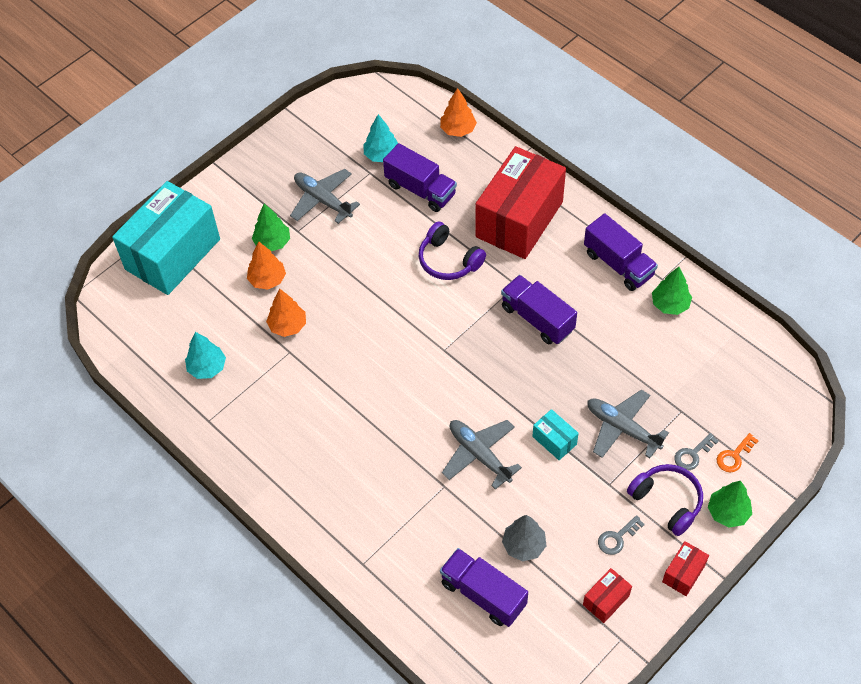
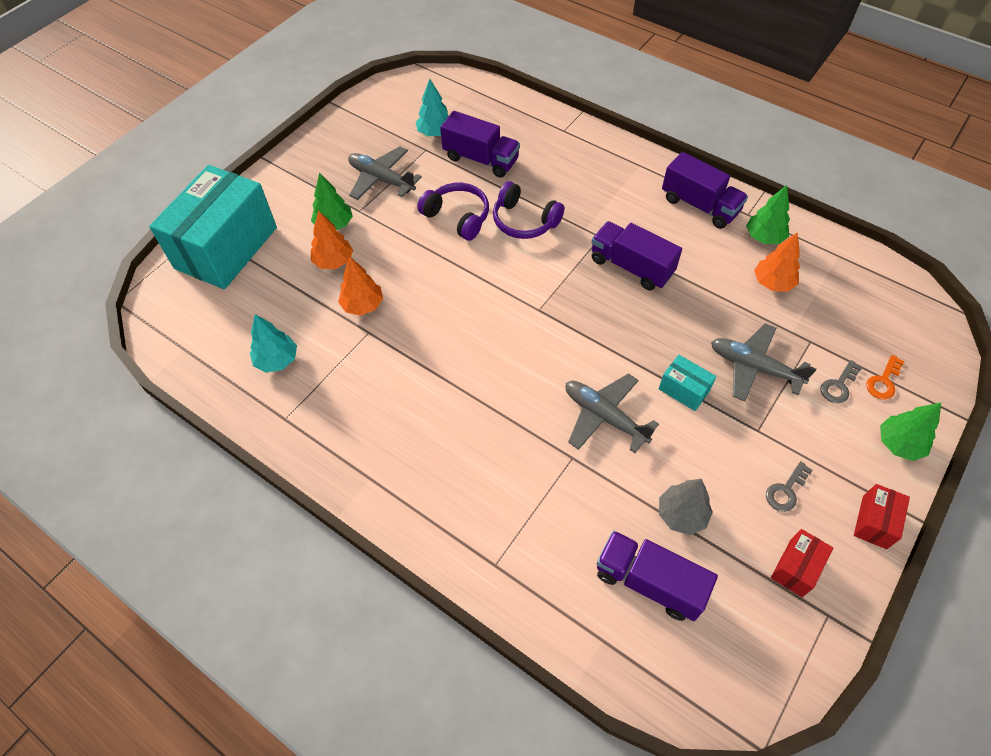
camera: 10 degrees left, 0 degrees up
(458, 130) = (507, 103): orange tree -> orange tree (772, 283)
(519, 219) = (588, 175): red box -> none
(667, 501) = (828, 441): purple headphones -> purple headphones (457, 217)

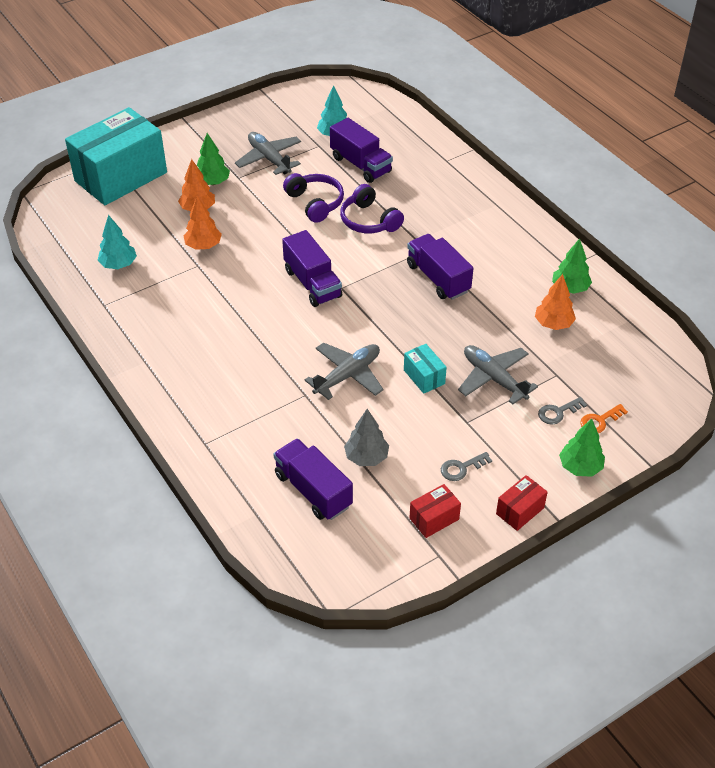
camera: 20 degrees right, 10 degrees down
(604, 416) = (347, 375): grey plane -> grey plane turned 75 degrees clockwise
(699, 205) = (529, 249): purple truck -> purple truck (312, 283)

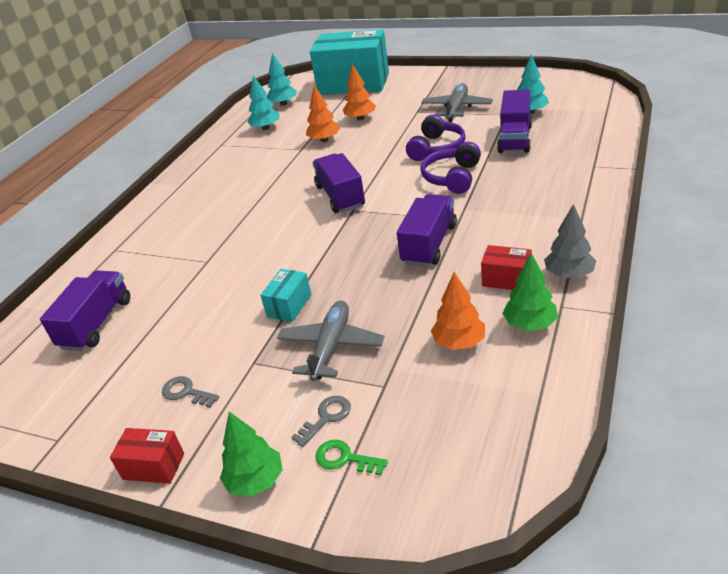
camera: 60 degrees right, 10 degrees down
(85, 232) = (283, 104): none -> turquoise tree
(212, 182) = (396, 107): green tree -> none
(312, 283) = (340, 196): purple truck -> purple truck turned 135 degrees clockwise
(347, 375) = (249, 268): grey plane -> none
(366, 457) = (157, 329): grey tree -> grey tree (569, 274)
(434, 519) = (104, 411): red box -> red box (506, 279)
(558, 412) = (326, 417): grey key -> grey key turned 105 degrees clockwise
(599, 421) = (344, 459): orange key -> green key

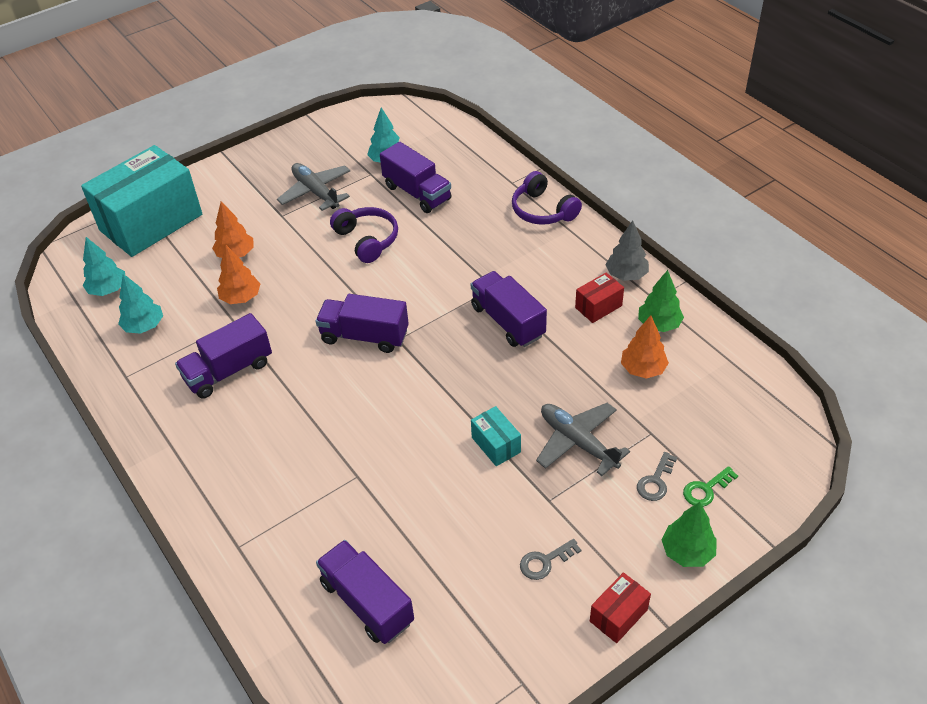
camera: 60 degrees left, 10 degrees up
(256, 170) = (228, 371): none -> purple truck
(326, 417) = (655, 481): grey key -> grey key turned 135 degrees counterclockwise
(452, 177) = (427, 257): purple headphones -> purple headphones (543, 210)

